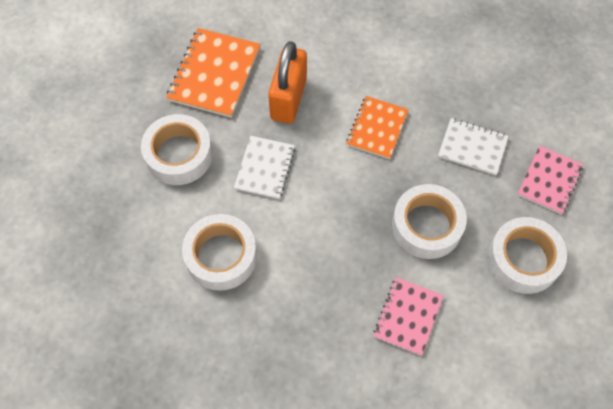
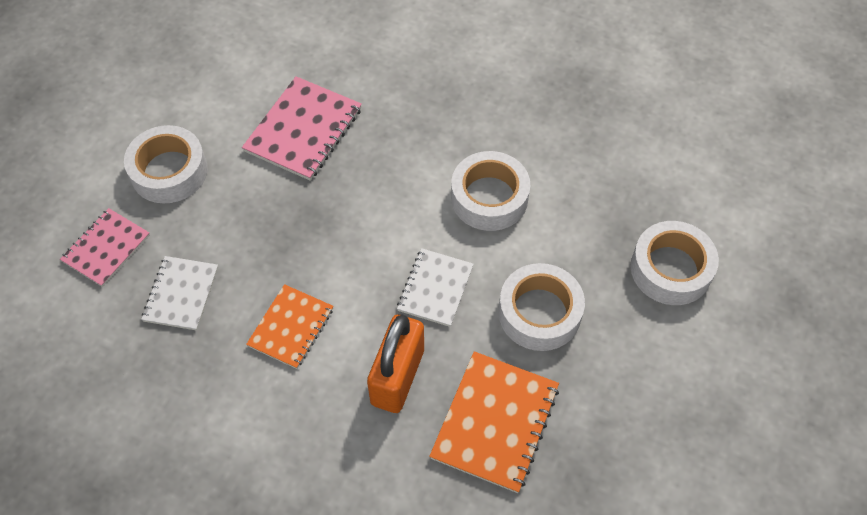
camera: 175 degrees left, 5 degrees down
(407, 316) = (303, 130): pink notebook -> pink notebook, size x1.53
(427, 226) = (261, 211): white tape -> white tape (670, 269)
(472, 147) = (181, 294): white notebook -> white notebook turned 75 degrees clockwise

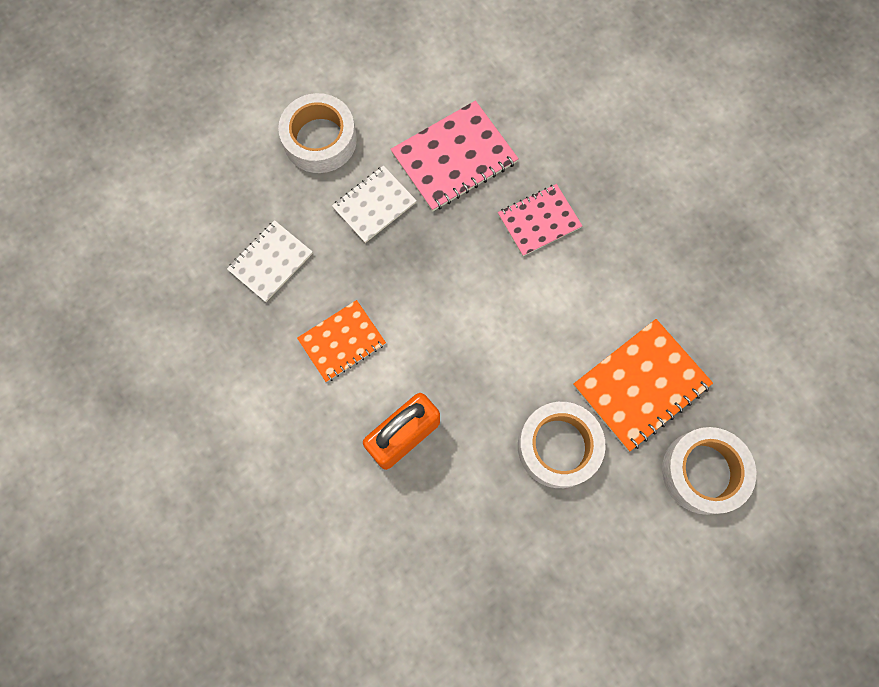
camera: 30 degrees right, 15 degrees up
(106, 248) = (233, 186): pink notebook -> pink notebook (539, 221)
(435, 288) = (481, 373): white notebook -> white notebook (374, 205)
(489, 198) = (580, 312): white tape -> none
(495, 422) = (461, 523): orange notebook -> orange notebook (641, 385)

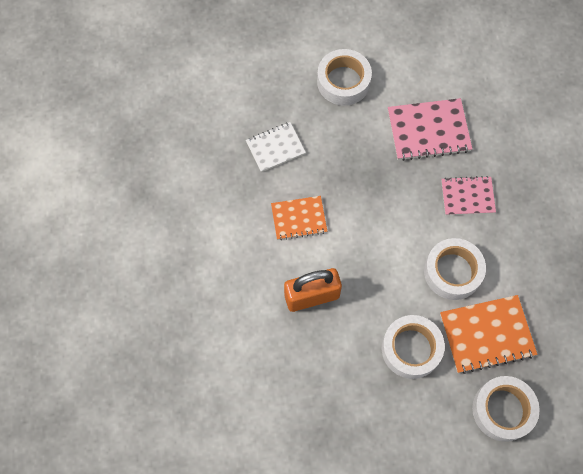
camera: 25 degrees right, 5 degrees down
(374, 205) = (360, 139): white notebook -> none
(564, 324) = (452, 272): none -> white tape

